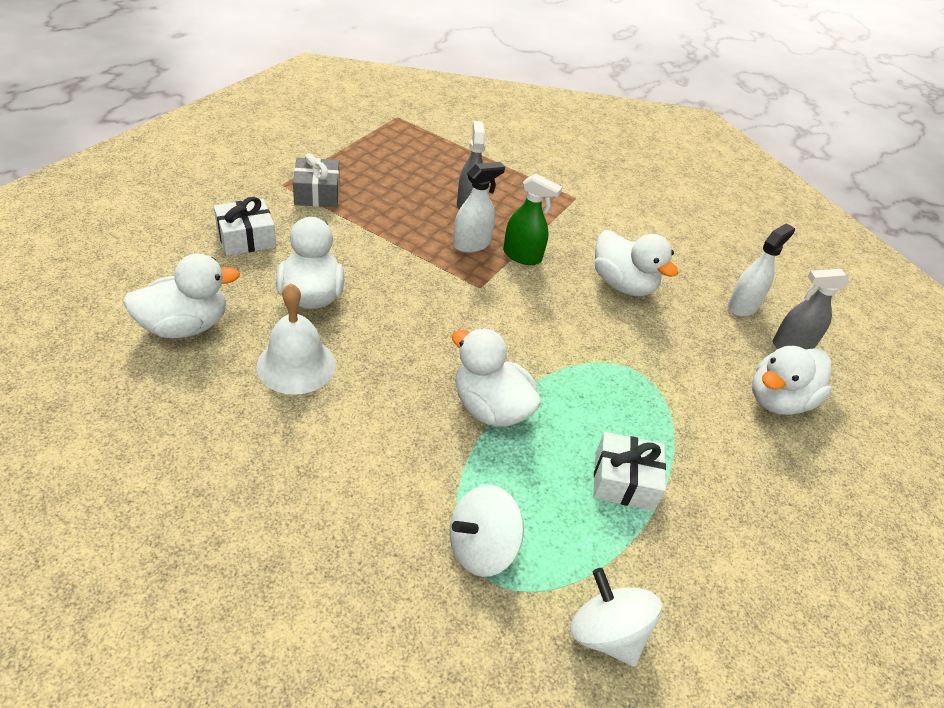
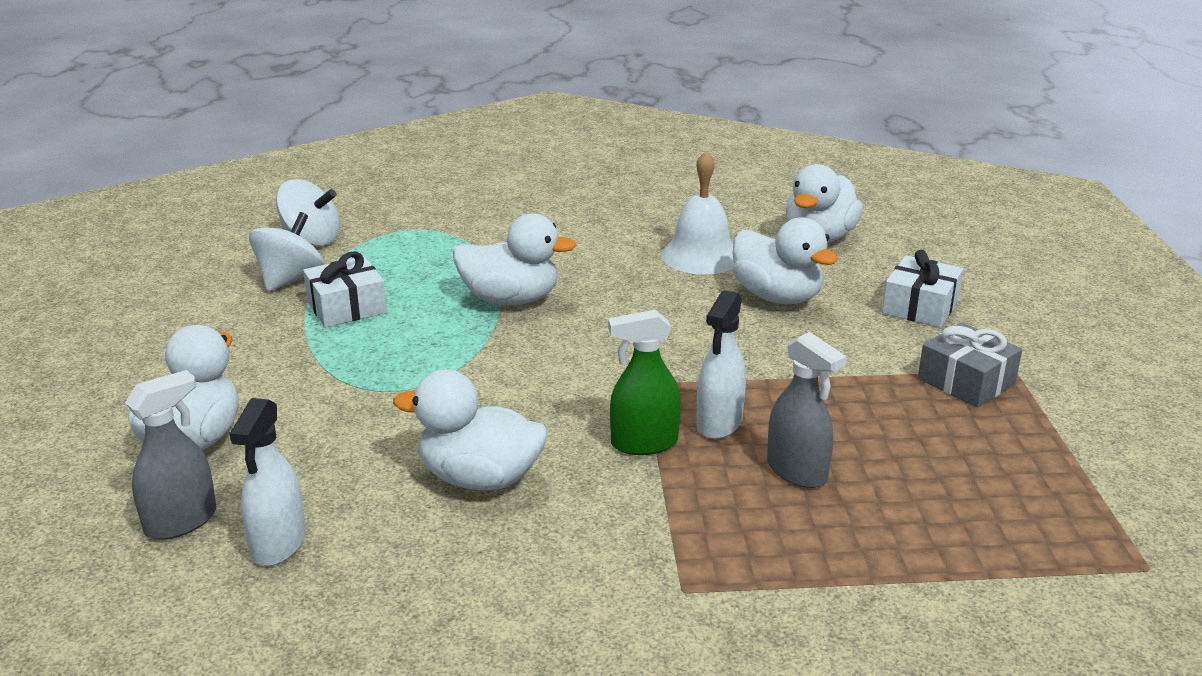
camera: 150 degrees right, 15 degrees down
(481, 548) = (433, 237): white spinning top -> white spinning top (290, 279)

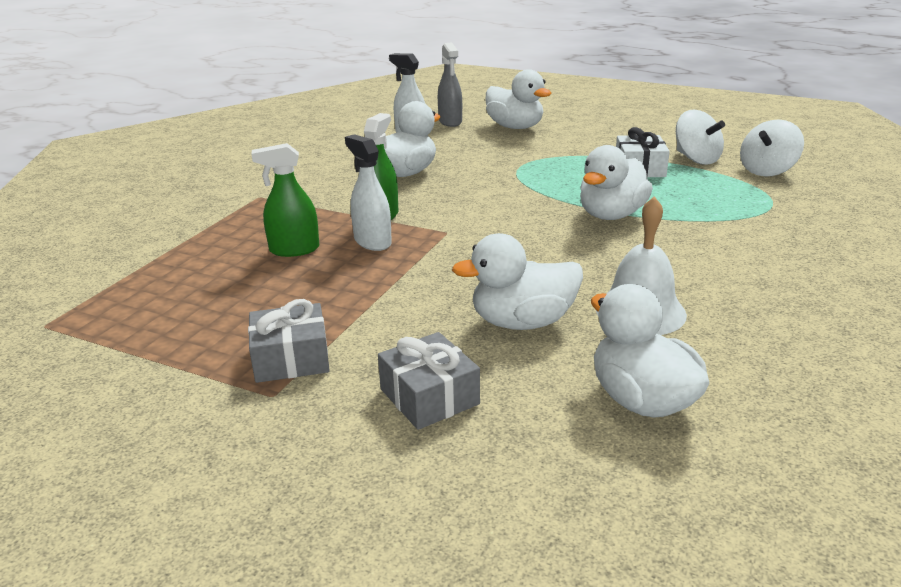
camera: 120 degrees right, 0 degrees up
(797, 471) = (294, 249): grey spray bottle -> green spray bottle
(920, 307) = (429, 396): white gift -> grey gift

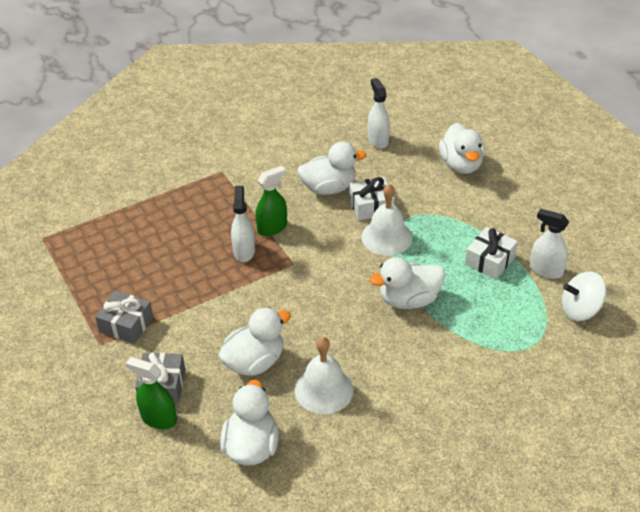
camera: 35 degrees right, 15 degrees up
(294, 249) = (197, 236): green spray bottle -> green spray bottle (158, 418)
(450, 122) = (422, 135): grey spray bottle -> none
(469, 171) = (371, 206): none -> white gift
(518, 184) = (386, 237): none -> white bell
(522, 322) = (254, 362): white duck -> white duck turned 120 degrees clockwise
(696, 159) = (546, 270): white spinning top -> white spray bottle

